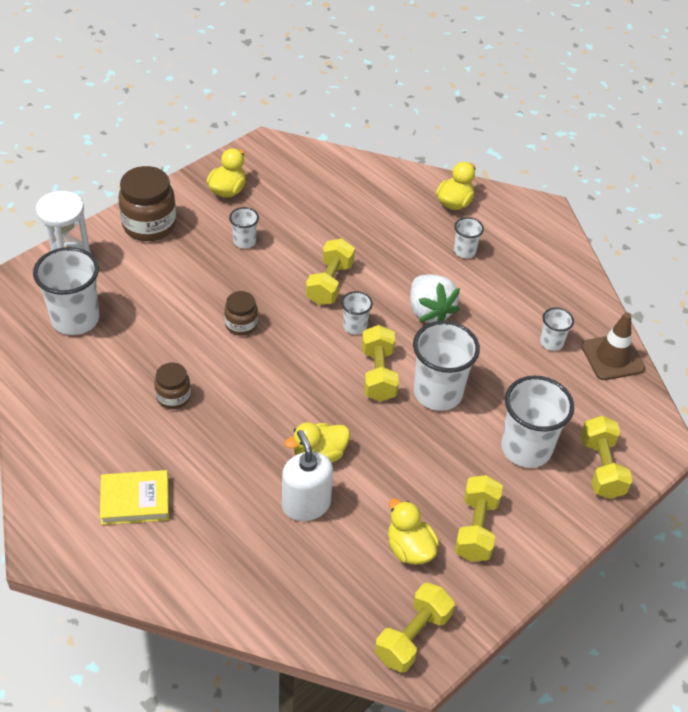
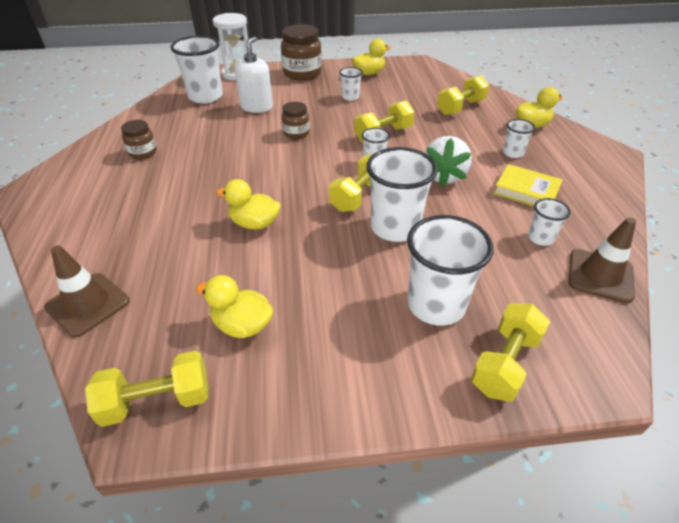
camera: 40 degrees right, 5 degrees down
(135, 500) = (108, 191): yellow book -> yellow book (526, 191)
(173, 397) = (206, 151): brown jar -> brown jar (143, 152)
(270, 609) = (87, 304): none -> brown traffic cone
(306, 504) = (205, 249): white soap dispenser -> white soap dispenser (256, 107)
(409, 549) = (242, 325): yellow duck -> yellow duck turned 75 degrees counterclockwise
(476, 528) = (318, 344): yellow dumbbell -> yellow dumbbell (460, 107)

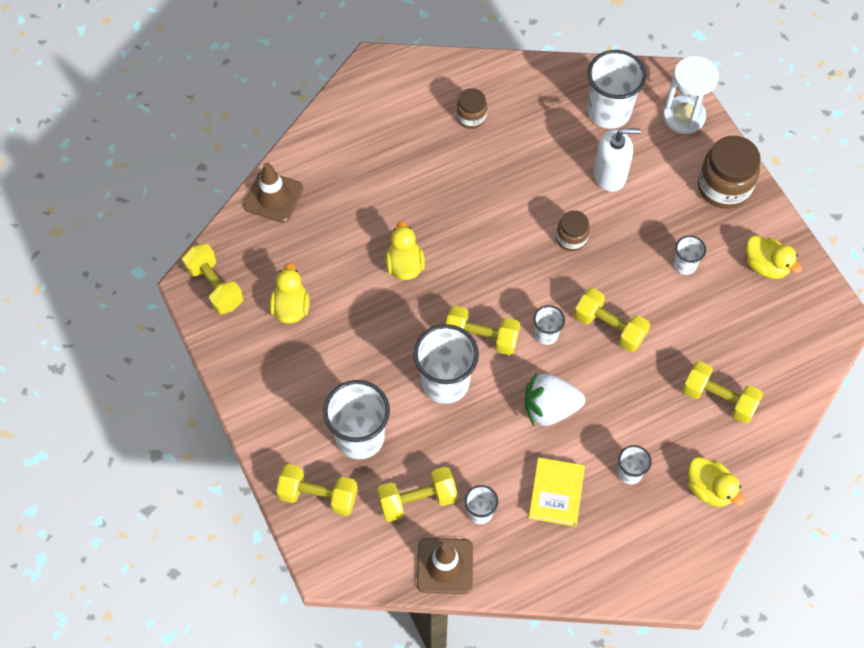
camera: 70 degrees right, 20 degrees up
(521, 278) = (417, 500): none -> yellow dumbbell

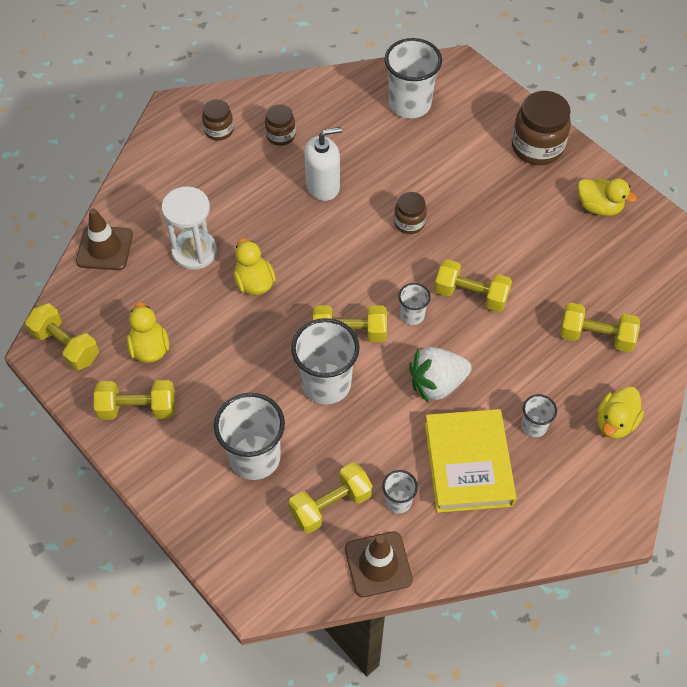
camera: 15 degrees left, 5 degrees down
(318, 496) = (227, 526): yellow dumbbell -> yellow dumbbell (138, 408)
(412, 98) = (219, 130): none -> brown jar
(556, 493) = (468, 464): yellow book -> yellow book, size x1.55
(610, 175) = (428, 159): white soap dispenser -> white soap dispenser (323, 186)
(683, 116) = (480, 94): white hourglass -> white hourglass (194, 251)
(684, 265) = (523, 223): white cup -> none
(709, 489) = (615, 422): yellow duck -> yellow duck turned 90 degrees clockwise

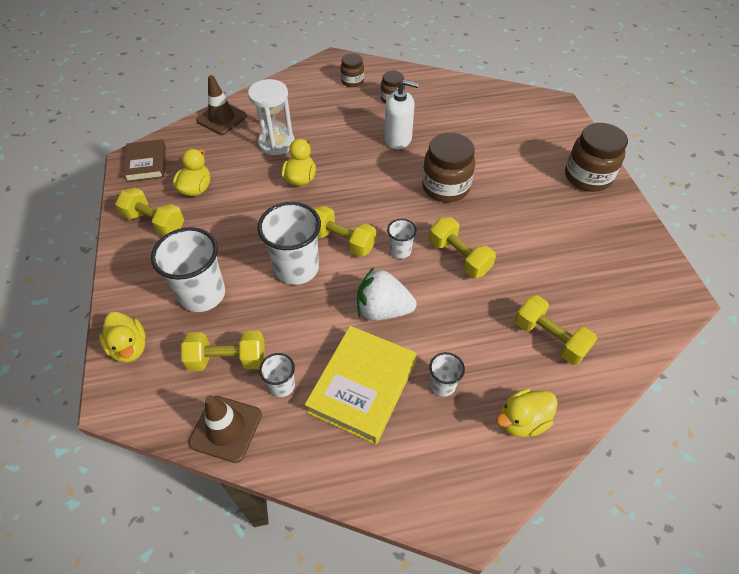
camera: 30 degrees right, 5 degrees down
(66, 346) = (146, 164): yellow dumbbell -> brown book
(409, 104) = (501, 113): white cup -> none
(409, 223) = (445, 187): brown jar -> brown jar, size x1.78
(599, 207) = (616, 239): yellow duck -> yellow duck (130, 347)

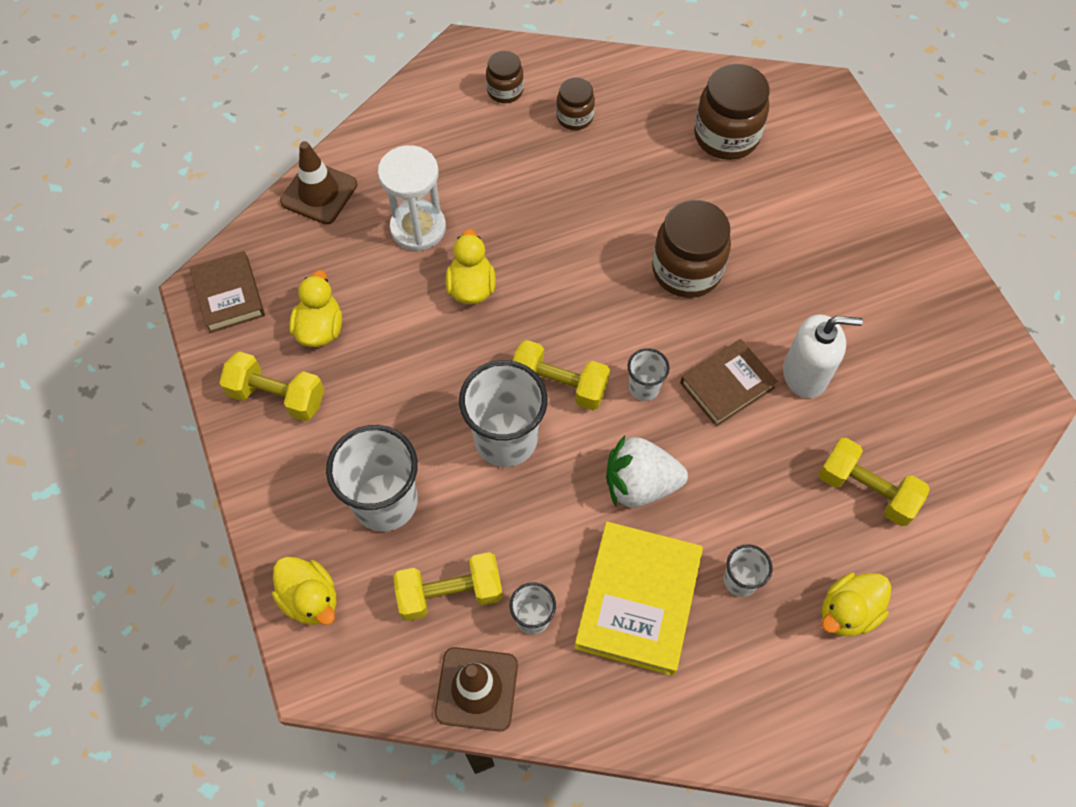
camera: 10 degrees left, 10 degrees up
(398, 139) = (600, 193): white soap dispenser -> white soap dispenser (805, 374)
(459, 257) = (727, 385): yellow dumbbell -> brown book
(587, 177) = (885, 222): brown jar -> brown jar (726, 136)

